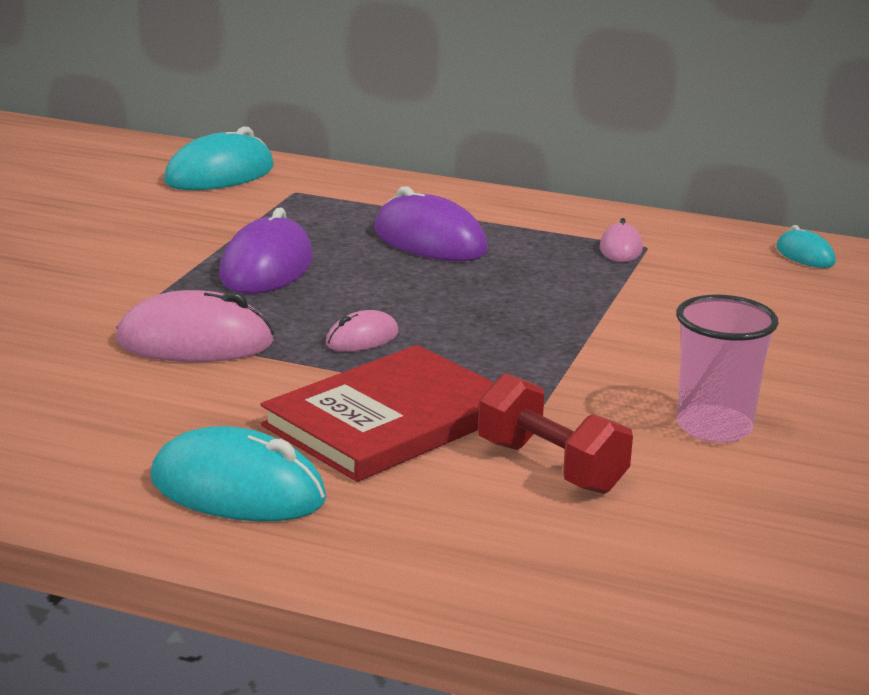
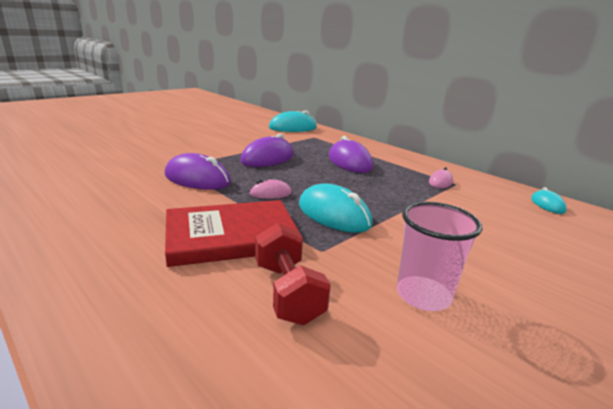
camera: 25 degrees right, 0 degrees up
(195, 342) = (197, 179): pink mouse -> purple mouse
(237, 490) = (104, 252): turquoise mouse -> turquoise mouse (333, 214)

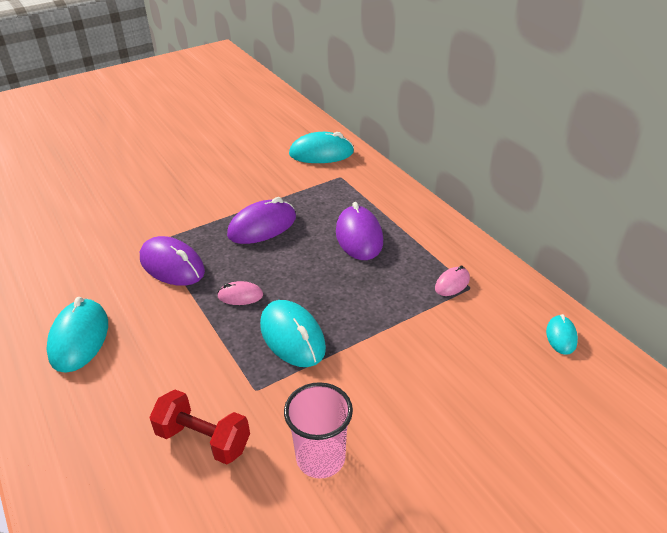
camera: 15 degrees right, 15 degrees up
(114, 225) = (79, 338): none -> turquoise mouse
(231, 235) = (179, 361): red book -> none
(288, 292) = (203, 439): red dumbbell -> red dumbbell turned 60 degrees counterclockwise

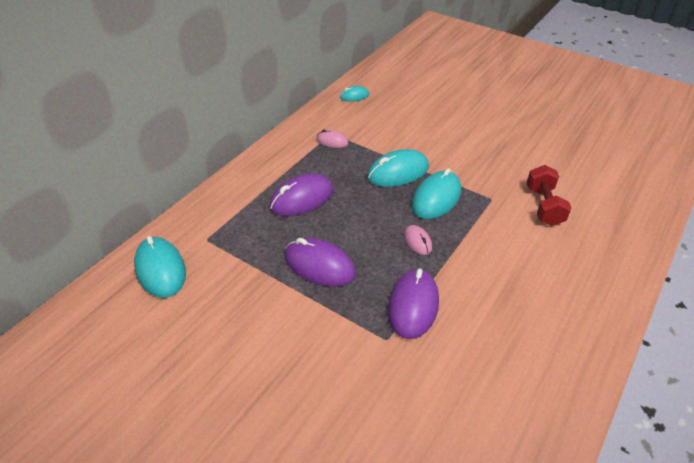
camera: 115 degrees left, 5 degrees up
(79, 338) = (536, 320): turquoise mouse -> turquoise mouse (398, 172)
(320, 458) = (510, 158): pink cup -> none

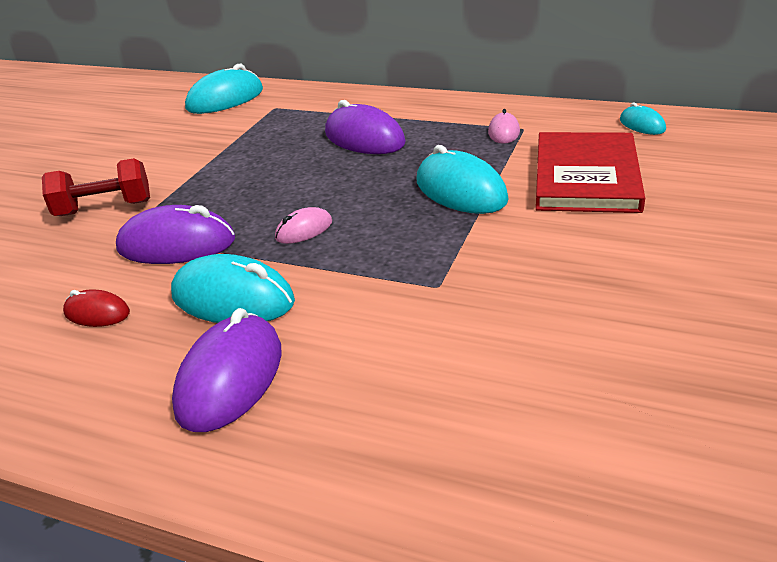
camera: 80 degrees right, 10 degrees down
(319, 265) = (243, 172): purple mouse -> purple mouse (230, 378)
(403, 128) = (586, 177): none -> red book
(436, 198) = (412, 232): turquoise mouse -> turquoise mouse (233, 299)
(486, 347) = (97, 313): none -> red mouse
(544, 206) = (445, 350): red dumbbell -> red dumbbell (104, 208)

